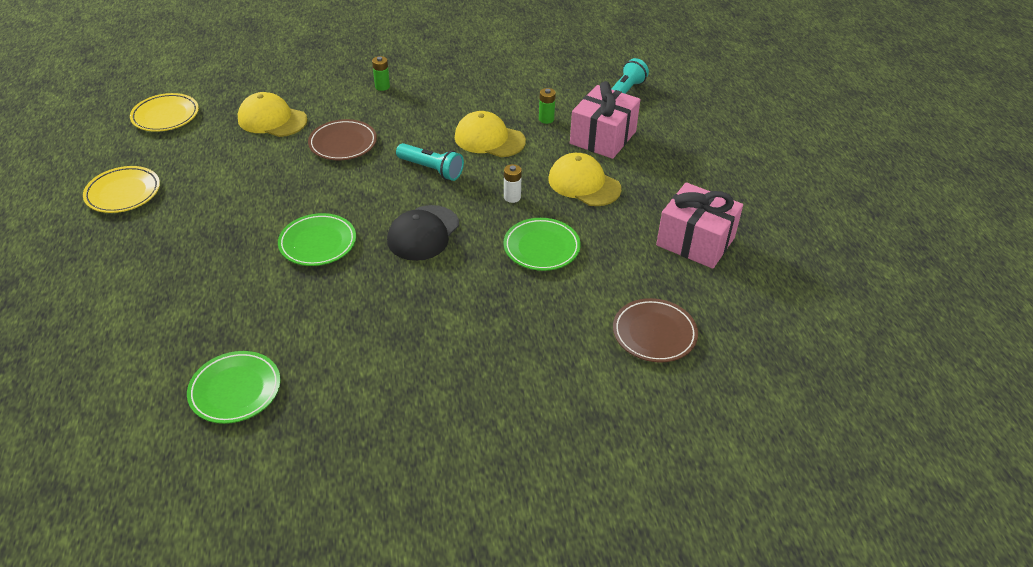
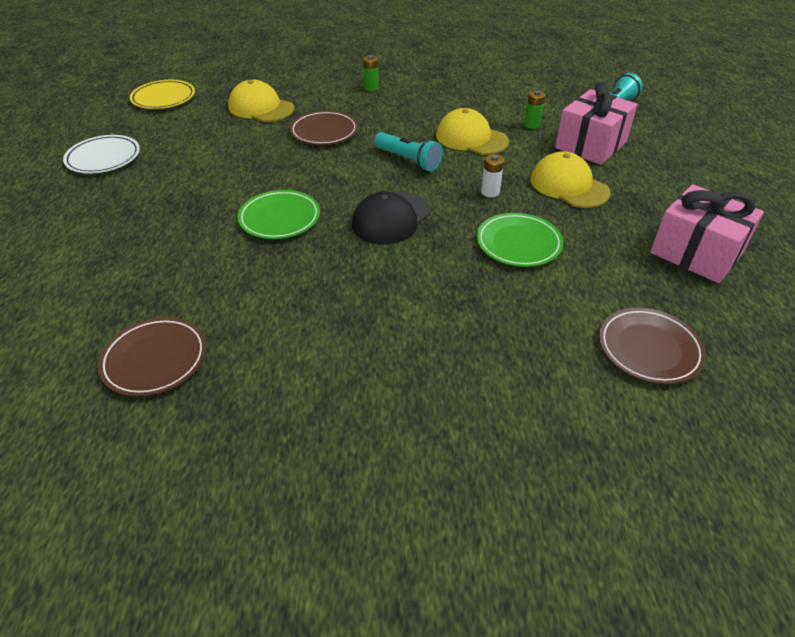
camera: 10 degrees right, 0 degrees up
(123, 193) = (103, 158): yellow plate -> white plate
(235, 390) = (155, 359): green plate -> brown plate

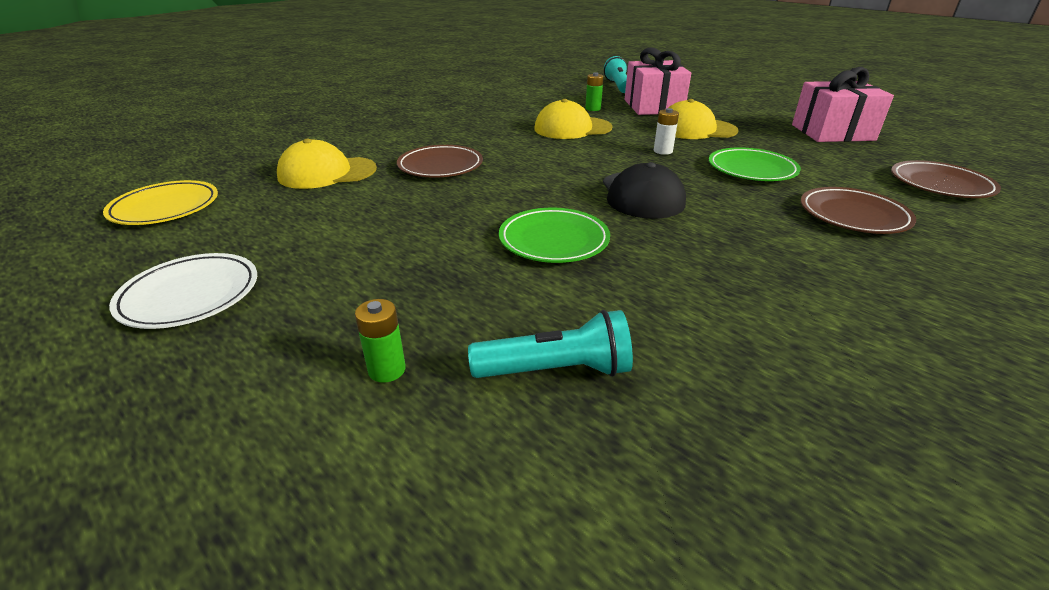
camera: 45 degrees left, 10 degrees down
(155, 359) = (748, 438): brown plate -> brown plate (853, 215)
(371, 88) = (414, 126): green battery -> green battery (387, 370)
(409, 160) = (561, 156): turquoise flashlight -> turquoise flashlight (556, 370)

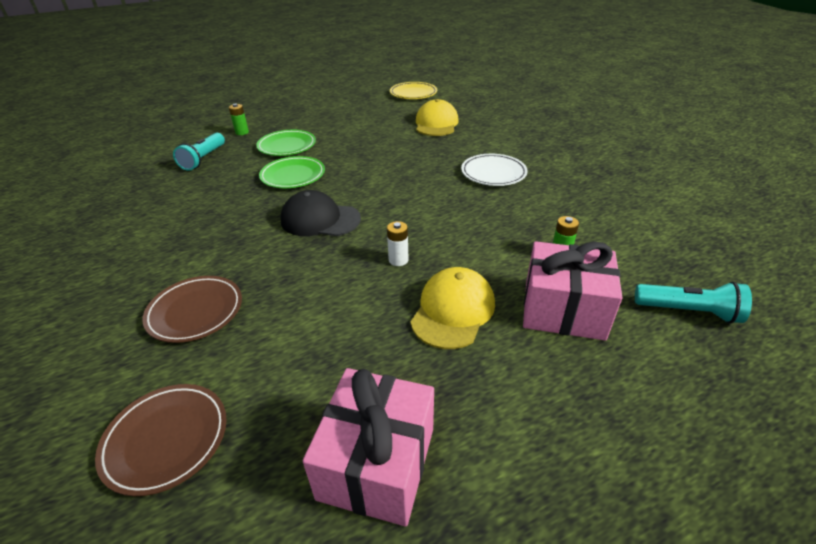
camera: 110 degrees right, 5 degrees up
(190, 295) = (325, 104): white plate -> white plate (493, 173)
(440, 166) = (426, 155): brown plate -> none
(572, 128) = (489, 224): yellow cap -> none
(751, 169) = (319, 299): green plate -> green plate (287, 146)

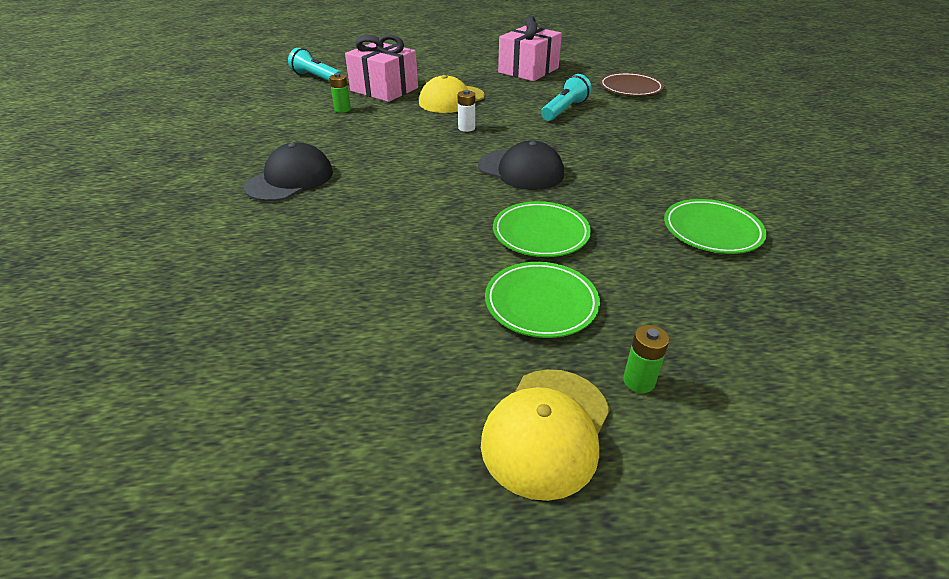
camera: 160 degrees left, 0 degrees up
(170, 201) = (712, 230): none -> green plate
(195, 311) = (633, 128): brown plate -> none
(204, 159) = (697, 307): turquoise flashlight -> turquoise flashlight (564, 110)
(413, 93) = (134, 445): yellow plate -> none
(436, 124) = (238, 291): yellow cap -> yellow cap (546, 431)
(493, 173) = (290, 179): white plate -> black cap

